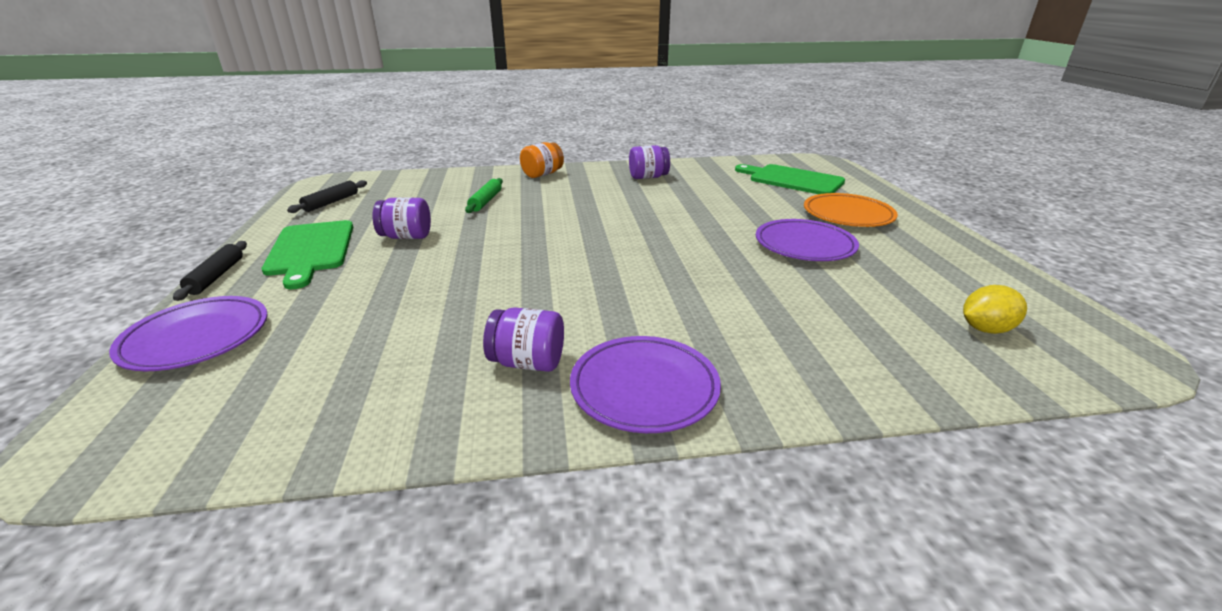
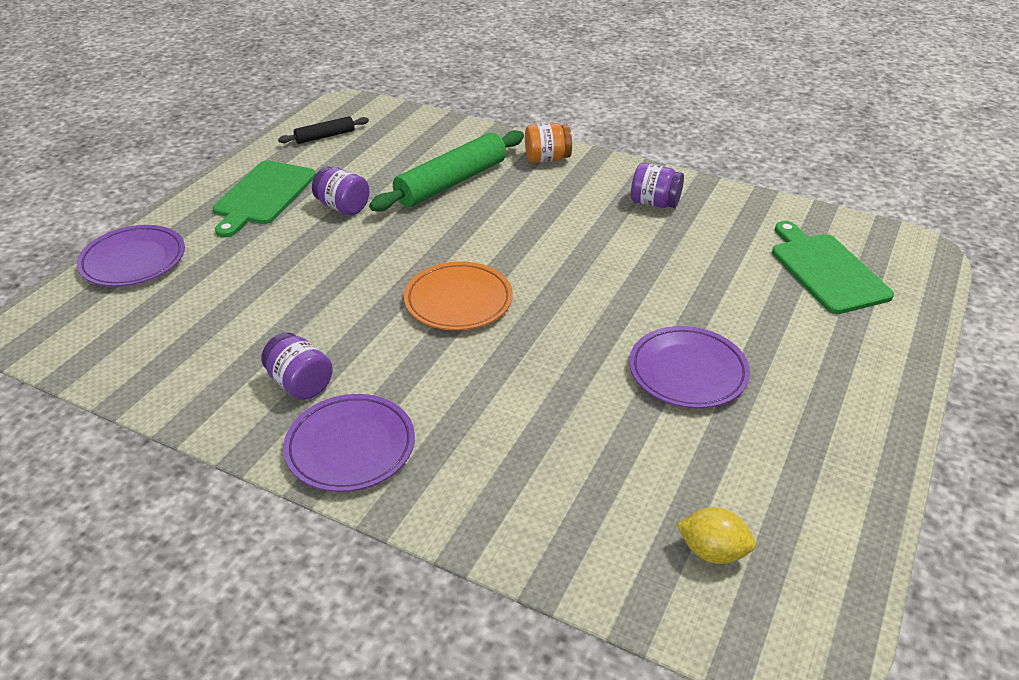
camera: 35 degrees right, 10 degrees up
(216, 276) = (184, 201): black rolling pin -> none
(485, 201) = (451, 182): green rolling pin -> green rolling pin, size x1.98
(848, 215) = (807, 352): orange plate -> orange plate (458, 301)

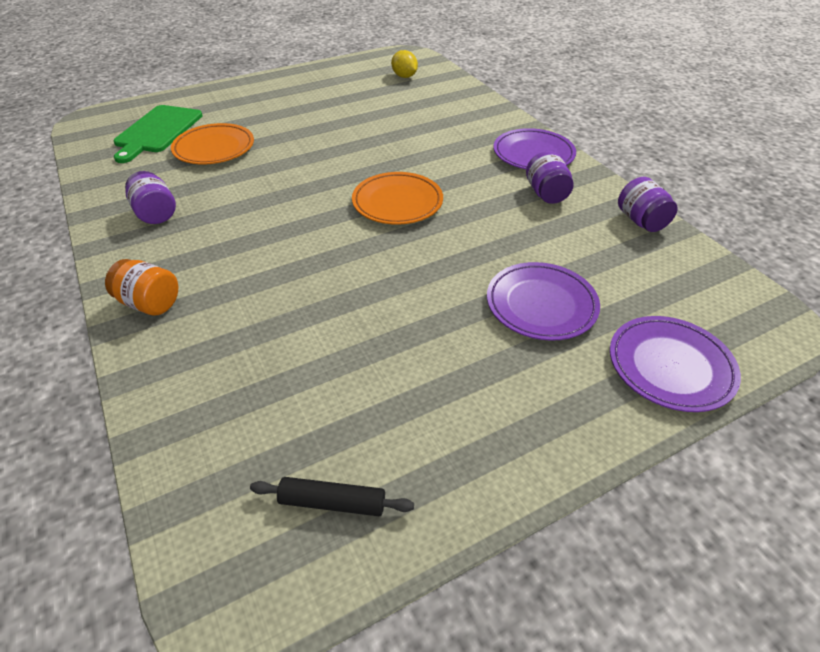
camera: 145 degrees left, 5 degrees up
(263, 195) = (488, 405): green cutting board -> none
(343, 207) = (411, 338): purple jar -> purple jar (641, 221)
(451, 182) = (275, 319): green rolling pin -> none
(687, 372) = (320, 121): purple plate -> purple plate (541, 305)
(730, 278) = (214, 148): none -> orange plate

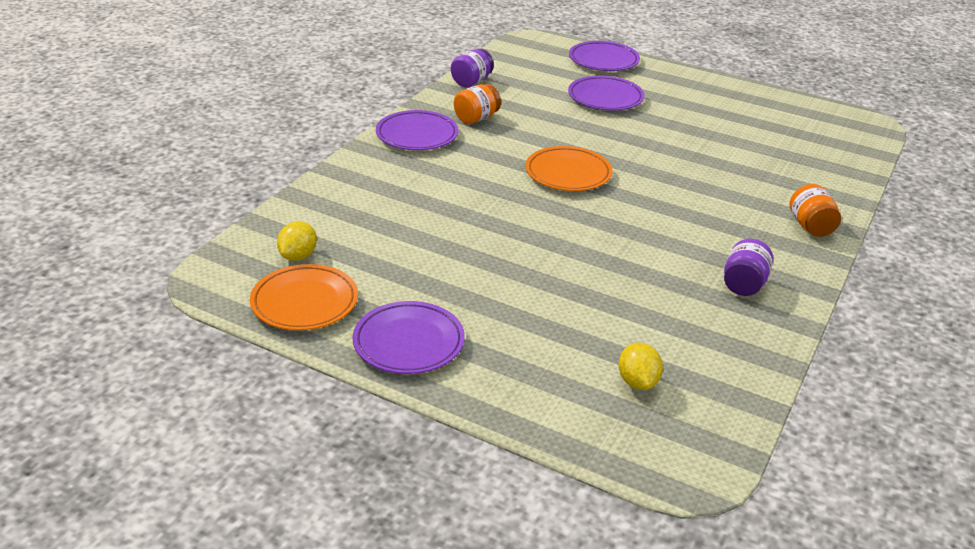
camera: 125 degrees left, 10 degrees down
(157, 131) = (637, 382): green cutting board -> yellow lemon
(214, 148) = (616, 313): orange plate -> orange plate (304, 302)
(287, 84) = (408, 342): none -> purple plate
(332, 502) = (803, 117): black rolling pin -> none
(546, 194) = (476, 118): purple jar -> orange jar

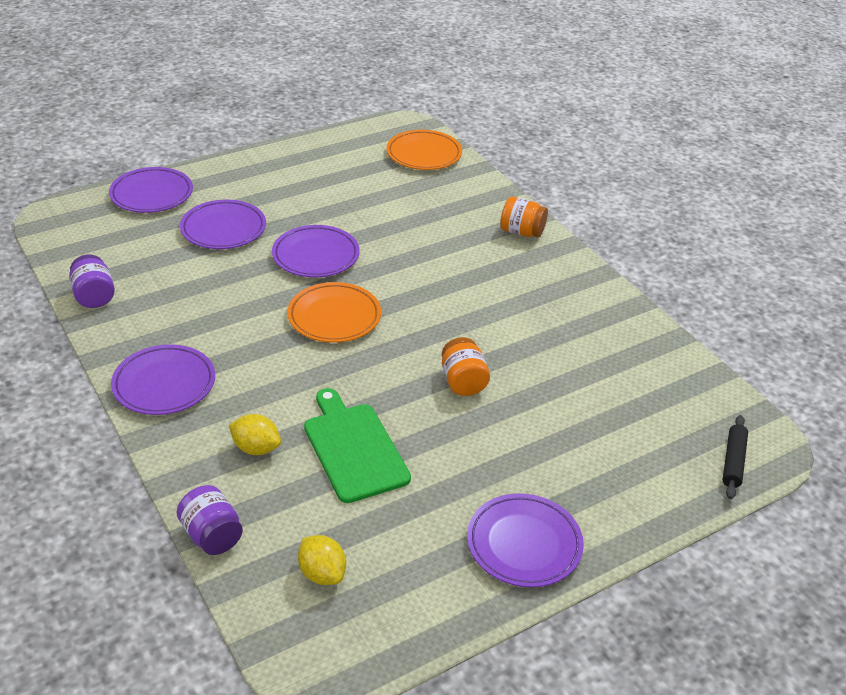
camera: 60 degrees left, 5 degrees up
(304, 302) = (409, 599): orange plate -> orange plate (424, 154)
(433, 229) = (353, 449): none -> green cutting board
(476, 118) = (174, 327): orange jar -> orange jar (463, 382)
(628, 142) = (316, 256): none -> purple plate
(637, 382) = (656, 424): yellow lemon -> yellow lemon (256, 448)
(641, 448) = (733, 461): none -> black rolling pin
(744, 284) = (571, 305): purple jar -> purple jar (212, 535)

